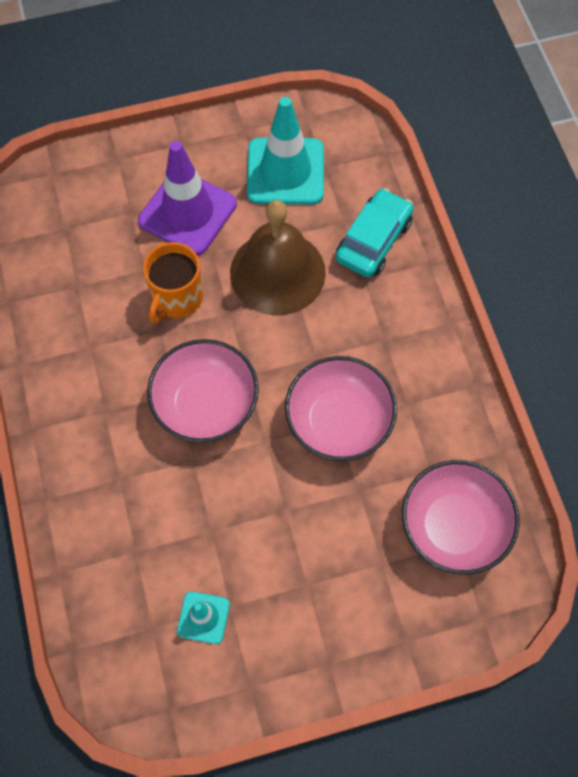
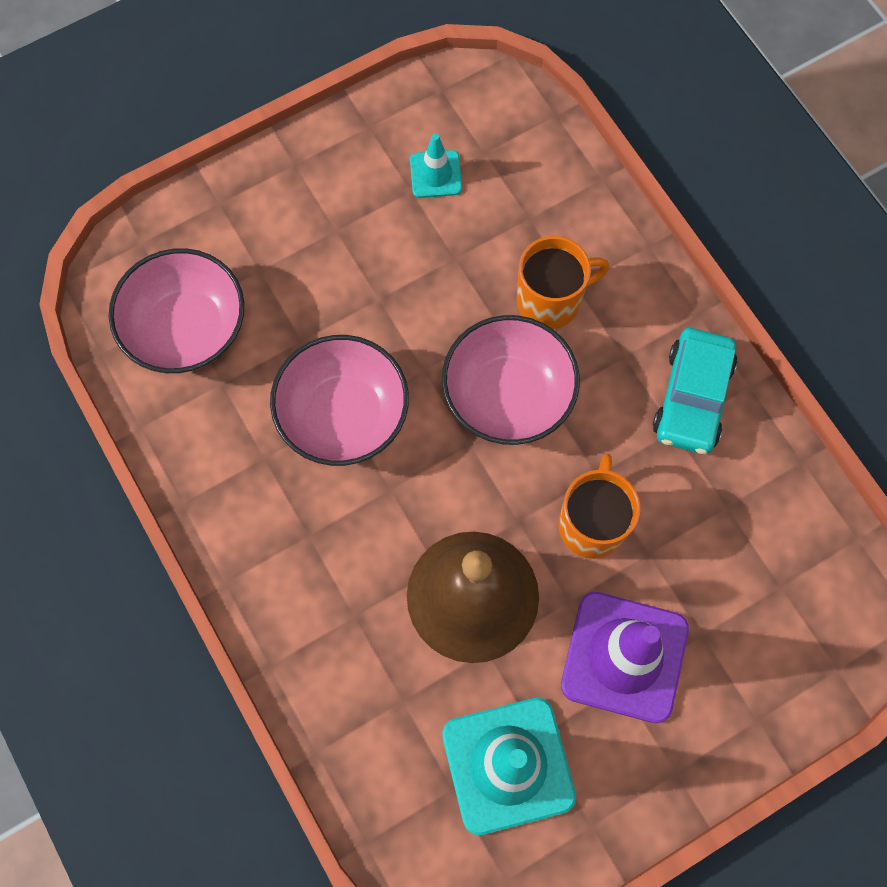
camera: 165 degrees right, 5 degrees up
(145, 472) = (550, 300): none -> orange mug
(373, 240) = (354, 681): turquoise car -> turquoise car (692, 398)

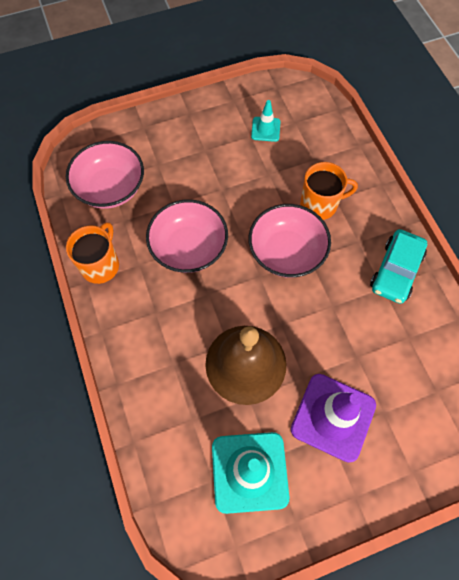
camera: 10 degrees right, 5 degrees down
(592, 523) = (325, 333): orange mug -> orange mug (101, 265)

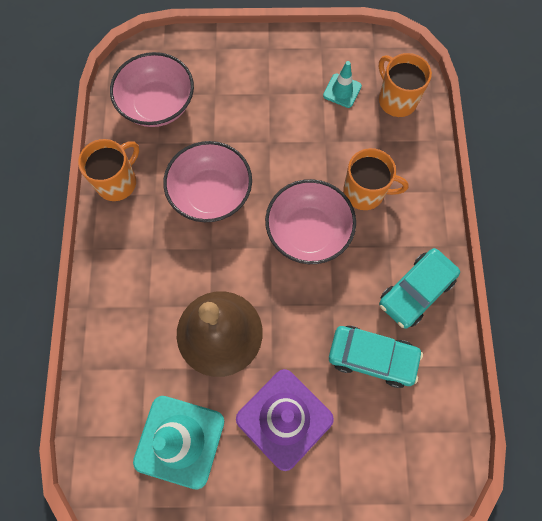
camera: 20 degrees right, 5 degrees up
(313, 123) = (396, 100): none -> orange mug
(384, 337) = (372, 357): none -> turquoise car

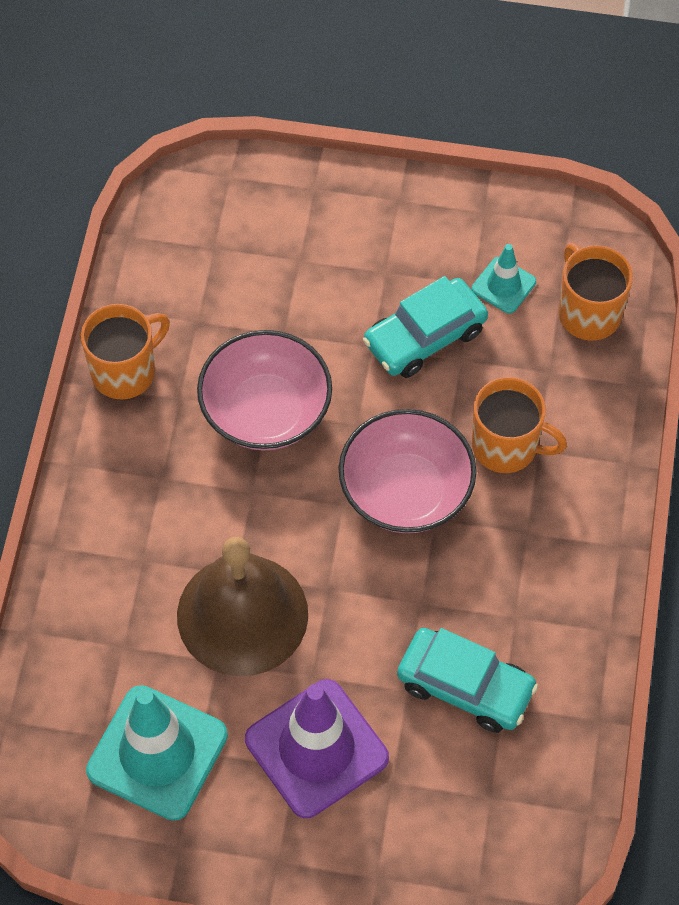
camera: 10 degrees right, 10 degrees down
(157, 105) = (206, 263): pink bowl -> none
(416, 291) = (553, 604): turquoise car -> turquoise car (425, 337)

